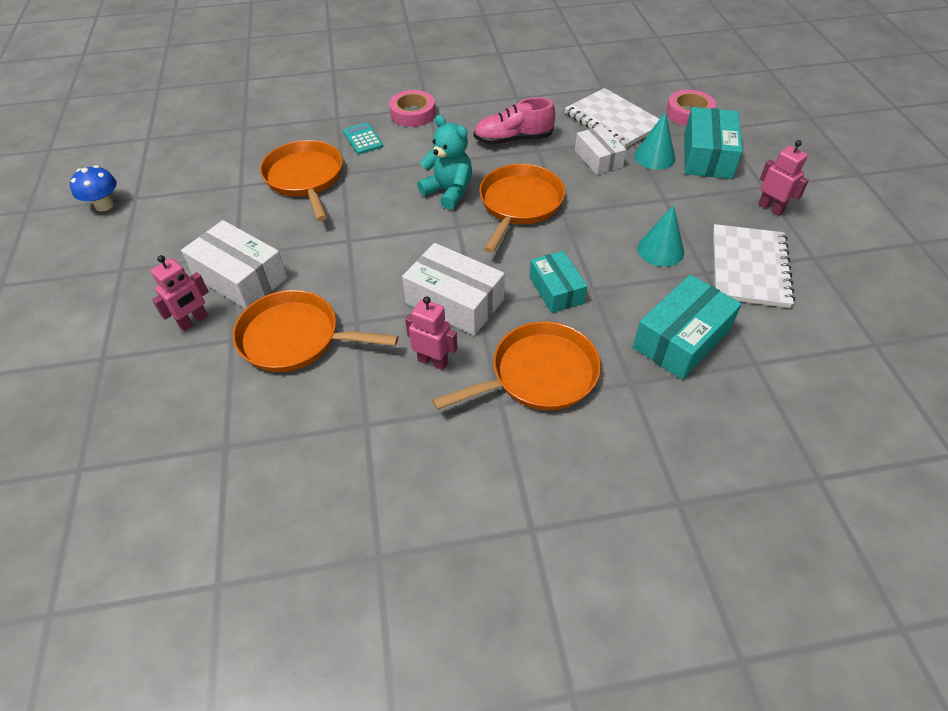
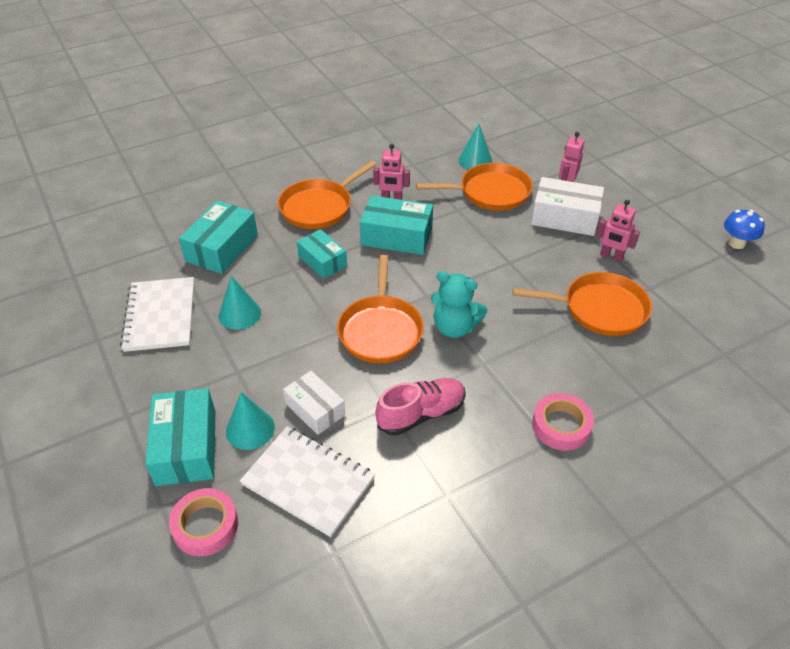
camera: 160 degrees right, 5 degrees down
(269, 405) = (475, 160): none -> turquoise cone
(305, 178) = (599, 309): orange pan -> orange pan turned 45 degrees counterclockwise
(363, 139) = (586, 371): turquoise calculator -> none
(454, 301) = (396, 236): white box -> turquoise box
(770, 208) = (125, 387): pink robot -> pink robot (611, 256)

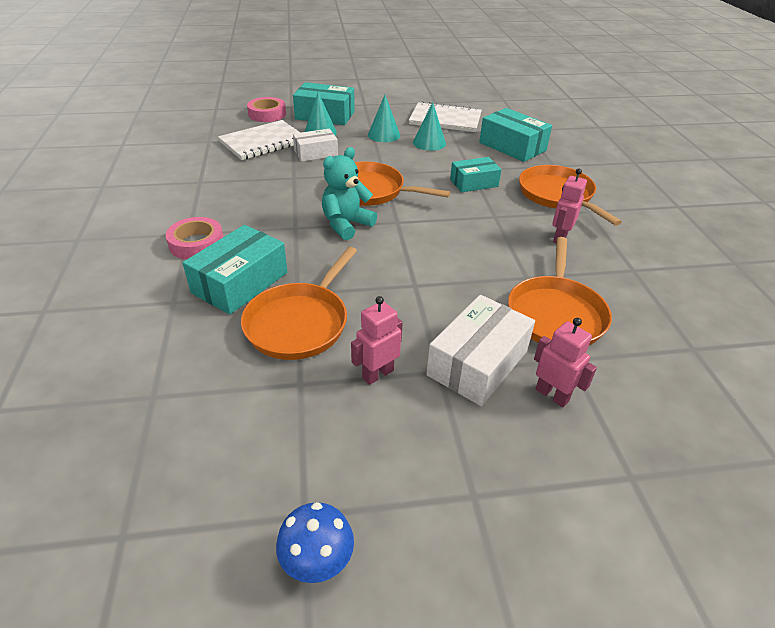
camera: 110 degrees right, 5 degrees down
(396, 236) = (493, 226): turquoise box -> turquoise box (240, 283)
(421, 414) = (273, 188): pink shoe -> none
(475, 160) = (638, 324): turquoise cone -> turquoise cone (384, 135)

